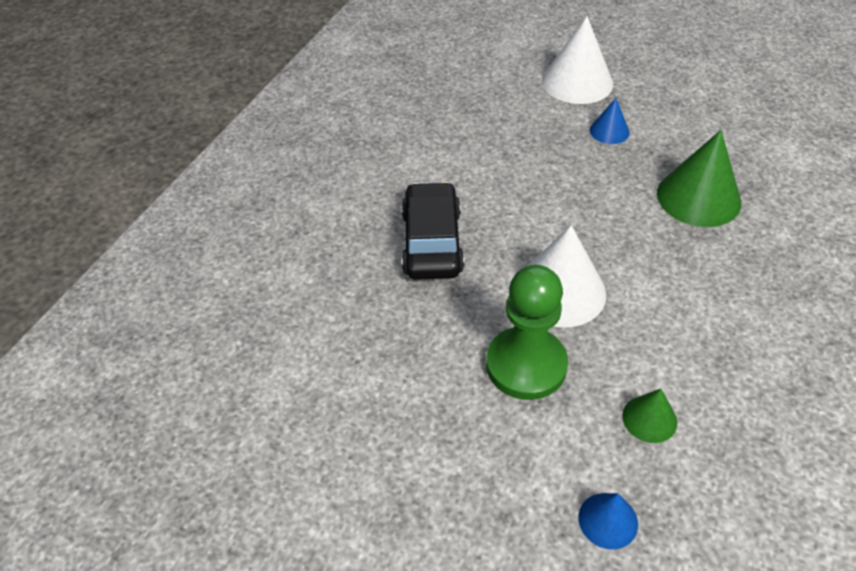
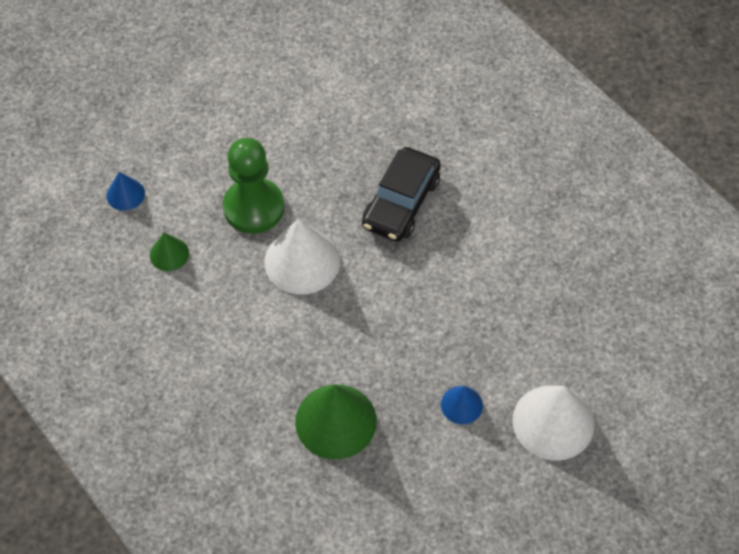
camera: 115 degrees right, 10 degrees up
(431, 242) = (401, 203): black car -> black car turned 90 degrees clockwise

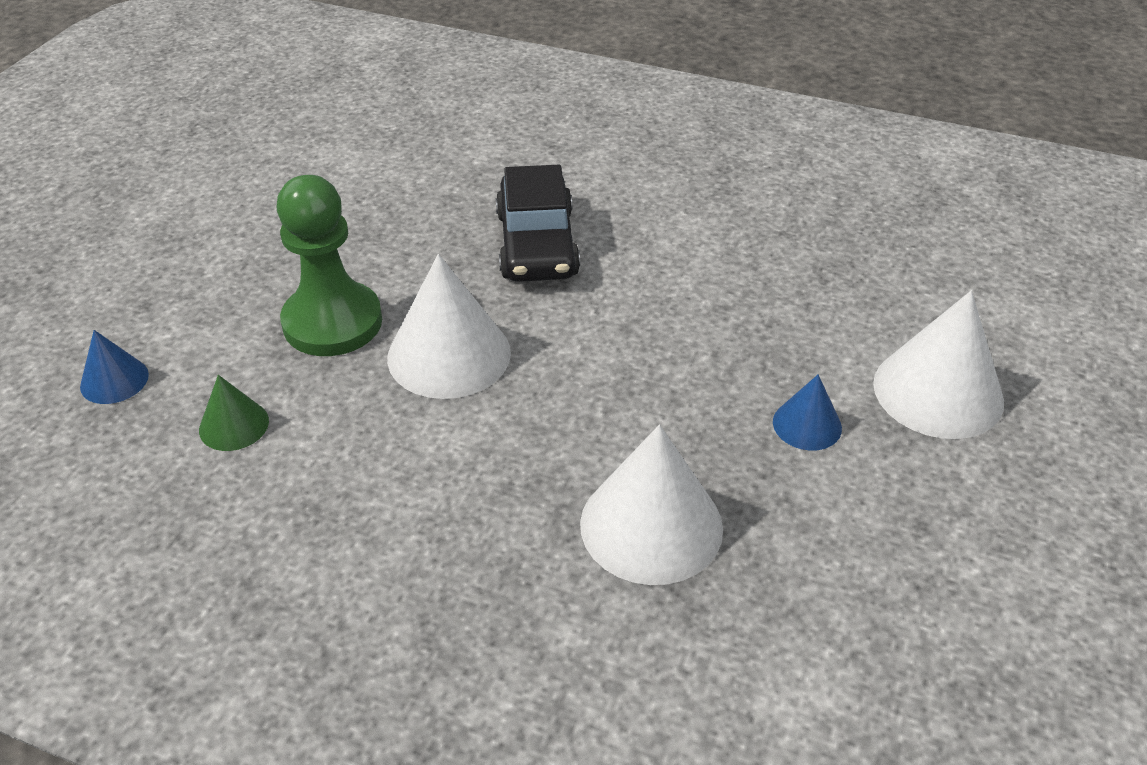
camera: 30 degrees left, 15 degrees down
(336, 421) = (651, 525): green cone -> white cone

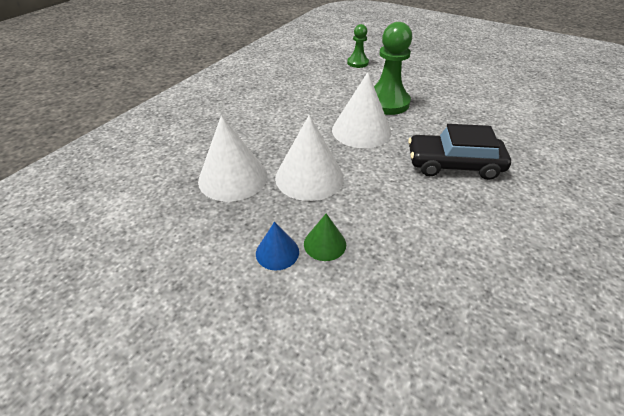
camera: 100 degrees right, 0 degrees up
(114, 380) = (357, 63): blue cone -> green pawn
(234, 425) = (328, 83): green cone -> green cone (325, 244)
(938, 391) = (286, 342): white cone -> white cone (309, 177)

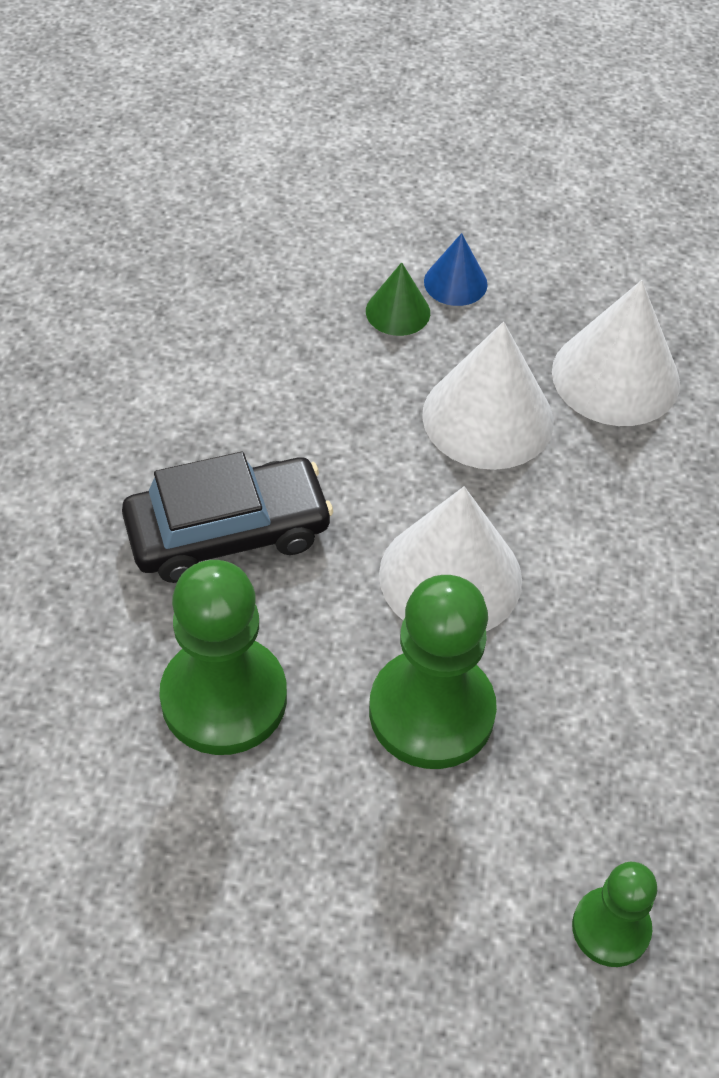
camera: 155 degrees right, 10 degrees up
(461, 120) = (224, 698): none -> green pawn

